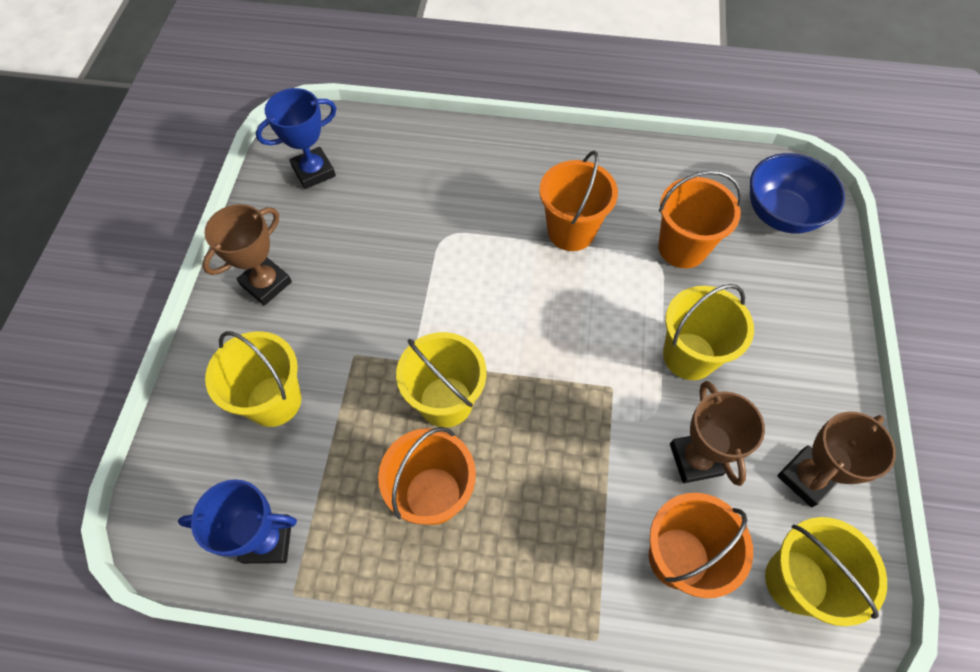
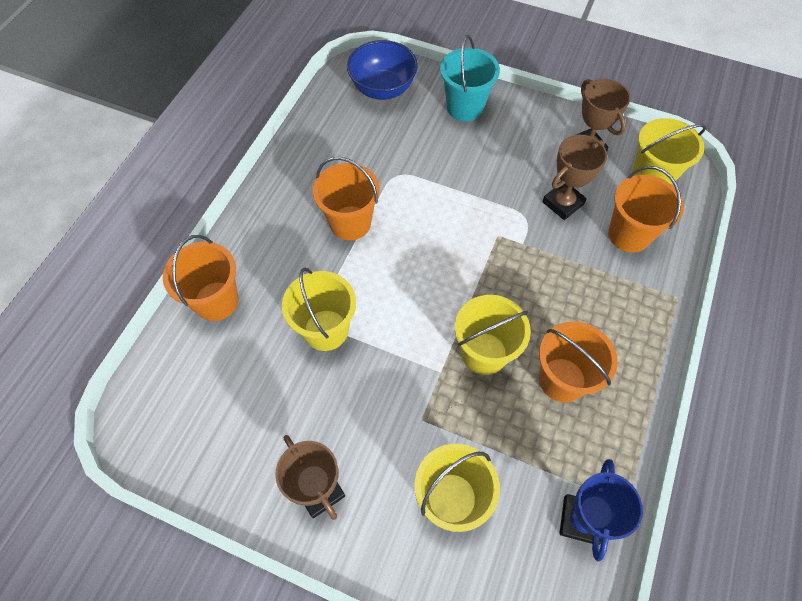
camera: 75 degrees left, 0 degrees up
(313, 171) = (195, 424): blue trophy -> none
(682, 248) = (392, 156): orange bucket -> orange bucket (216, 301)
(689, 356) = (484, 181): yellow bucket -> yellow bucket (326, 330)
(695, 459) = (563, 203): brown trophy -> brown trophy turned 45 degrees counterclockwise
(800, 310) = (465, 107): none -> turquoise bucket

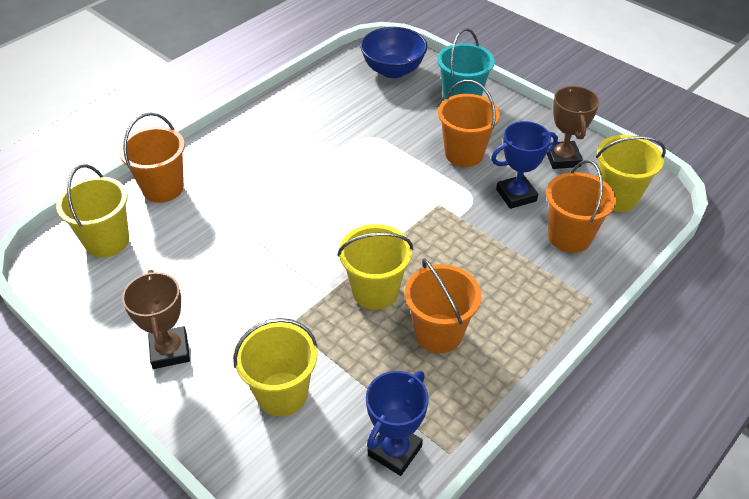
camera: 20 degrees right, 15 degrees down
(326, 330) = (243, 234): yellow bucket -> yellow bucket (107, 241)
(350, 223) = (308, 161): orange bucket -> orange bucket (464, 154)
(563, 203) = (516, 195): brown trophy -> blue trophy

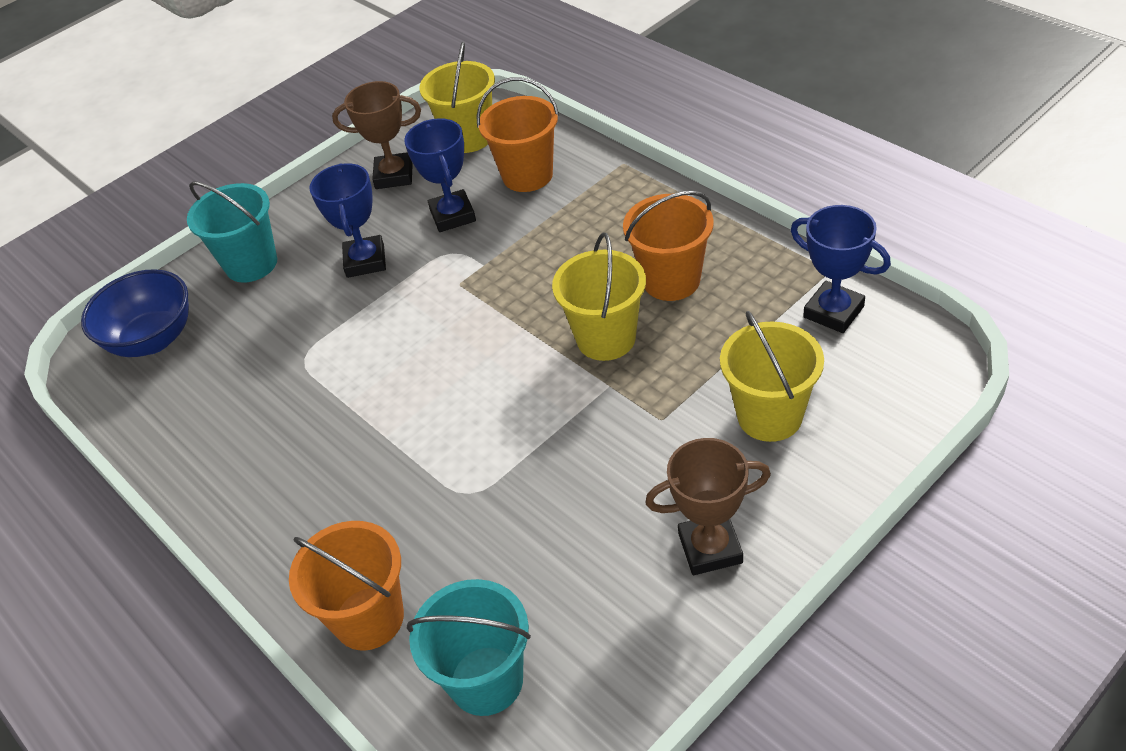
camera: 80 degrees left, 0 degrees up
(107, 241) = (486, 680): yellow bucket -> turquoise bucket
(464, 154) = (365, 261): orange bucket -> blue trophy

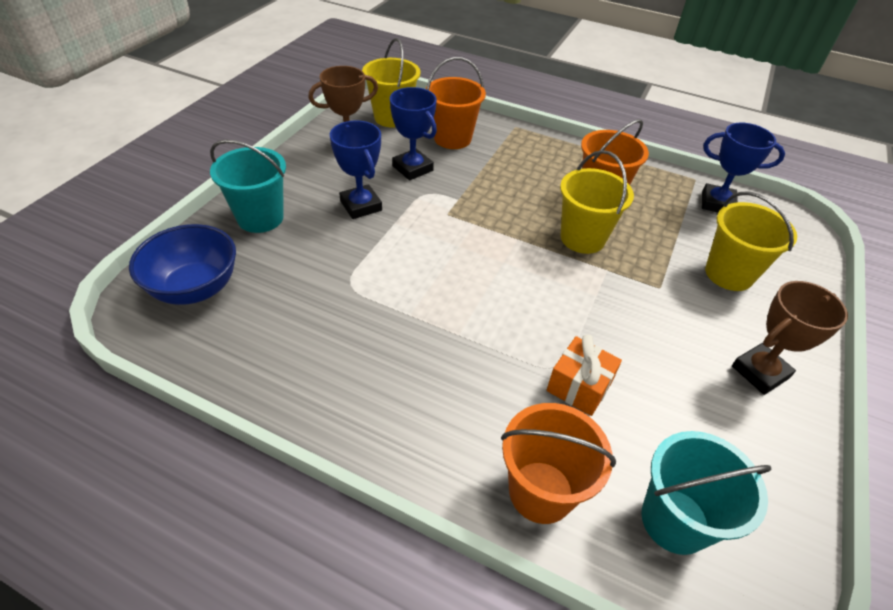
camera: 30 degrees left, 0 degrees up
(479, 520) = (579, 386): none -> orange gift

